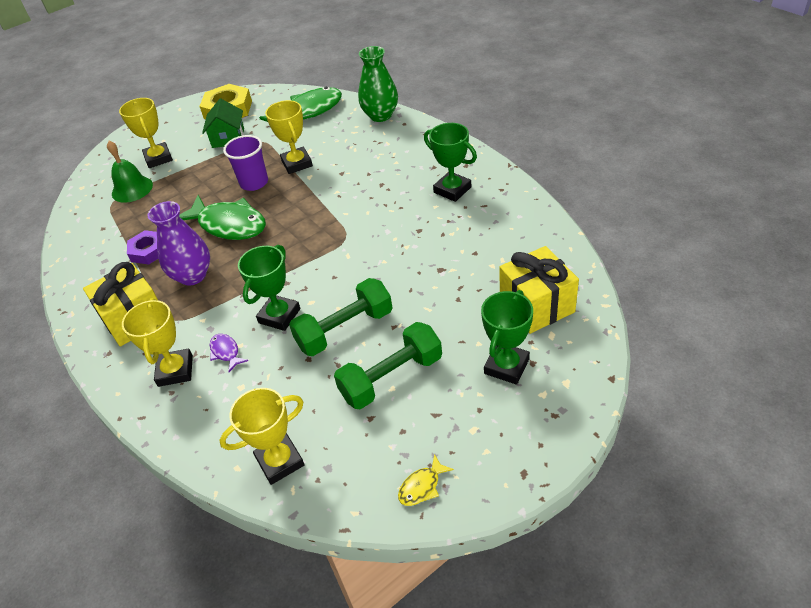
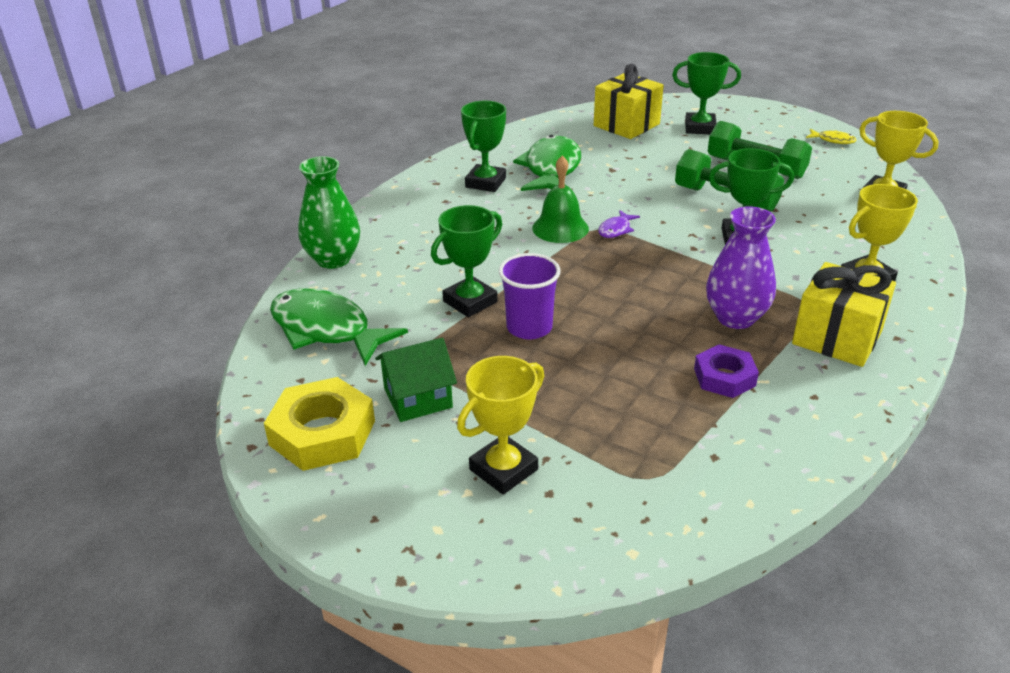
camera: 115 degrees left, 10 degrees down
(132, 189) = (603, 466): green bell -> green bell (560, 228)
(226, 352) = (814, 255): purple fish -> purple fish (616, 229)
(229, 225) = (628, 320): green fish -> green fish (551, 169)
(297, 163) = (470, 301): yellow trophy -> green trophy

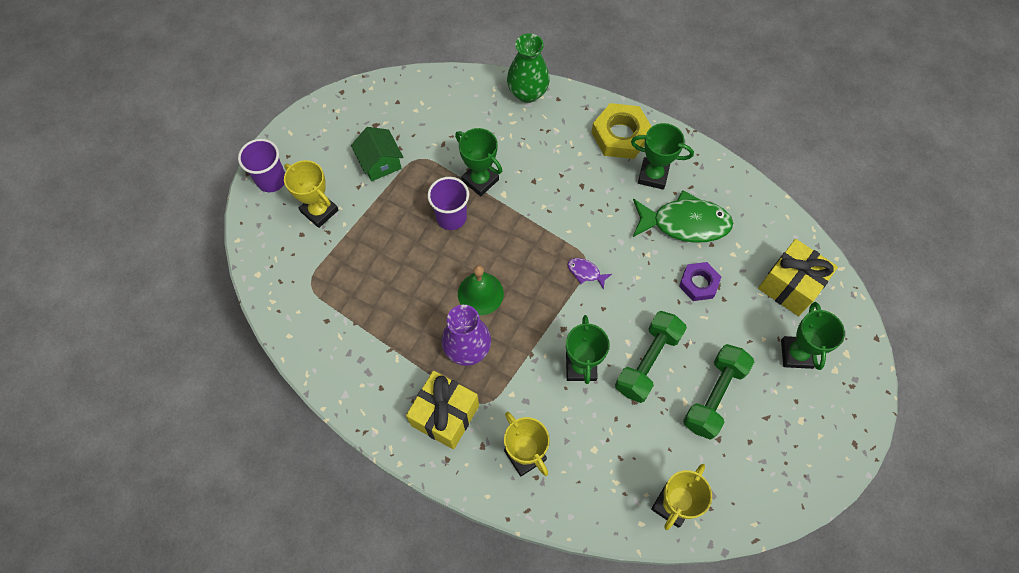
camera: 85 degrees right, 30 degrees up
(322, 433) = (351, 121): yellow nut -> yellow nut (620, 135)
(326, 329) = (446, 105): green fish -> none
(425, 540) = (271, 180): none -> purple cup
(560, 228) = (584, 232): green bell -> green bell (480, 293)
(724, 377) = (400, 334): purple nut -> purple nut (698, 283)
(833, 140) = (790, 483): yellow fish -> none

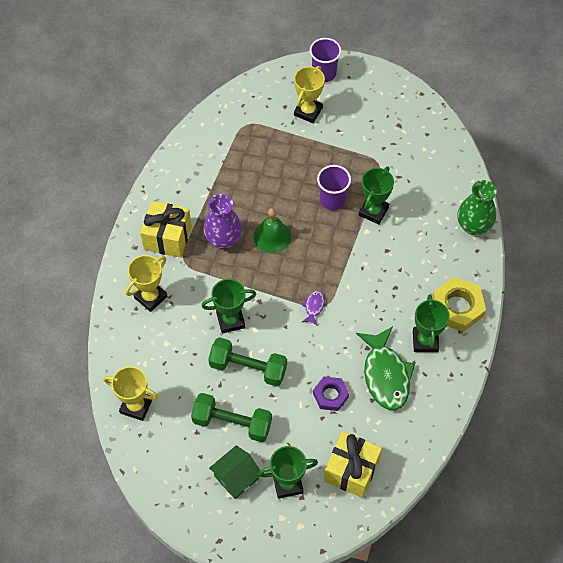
camera: 75 degrees right, 5 degrees down
(380, 163) = (364, 138): green house -> green house (236, 477)

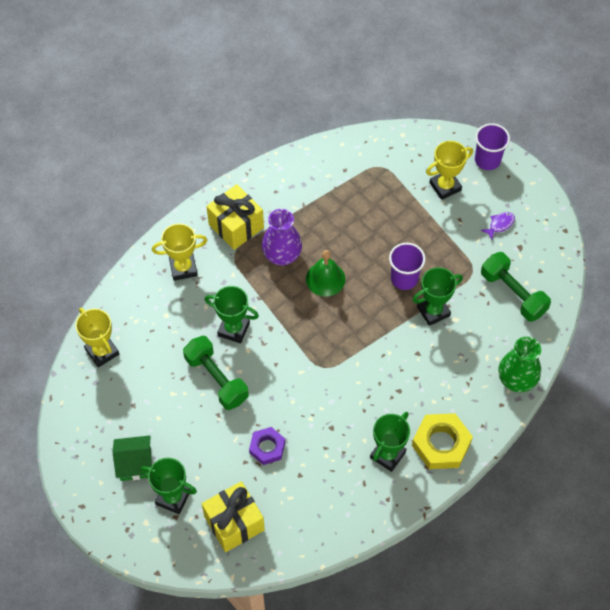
camera: 35 degrees right, 0 degrees up
(232, 423) = (167, 416): green dumbbell -> green dumbbell (513, 293)
(313, 307) = (313, 362): purple fish -> purple fish (500, 225)
(385, 375) = (329, 461): green fish -> none

